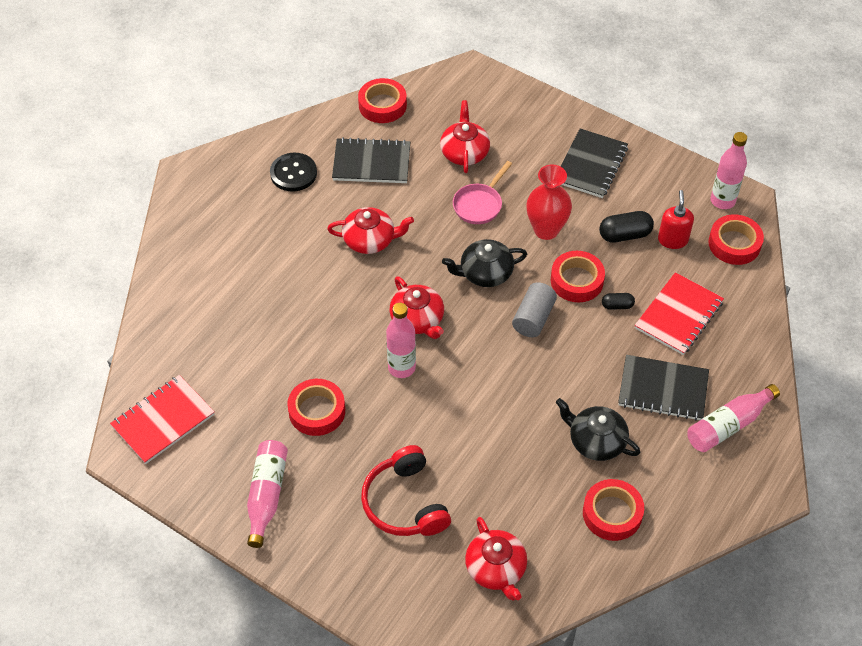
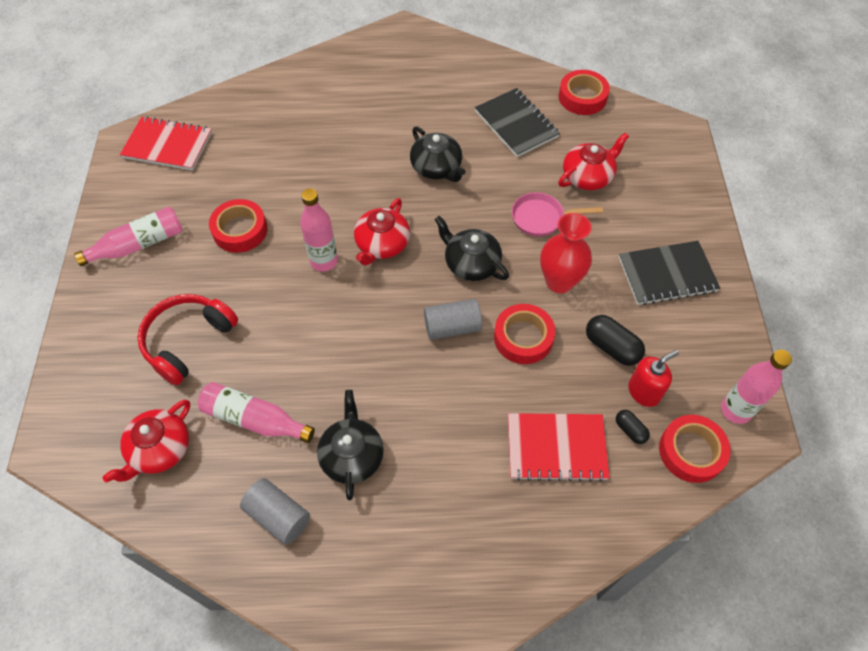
camera: 55 degrees right, 5 degrees up
(293, 173) = (460, 85): black button -> none
(370, 240) = (436, 167): red teapot -> black teapot
(612, 513) = (278, 516): red tape -> grey cylinder
(617, 305) = (522, 387): black capsule -> black capsule (630, 430)
(663, 389) = (455, 483): black notebook -> none
(728, 425) = (457, 571): pink bottle -> pink bottle (254, 419)

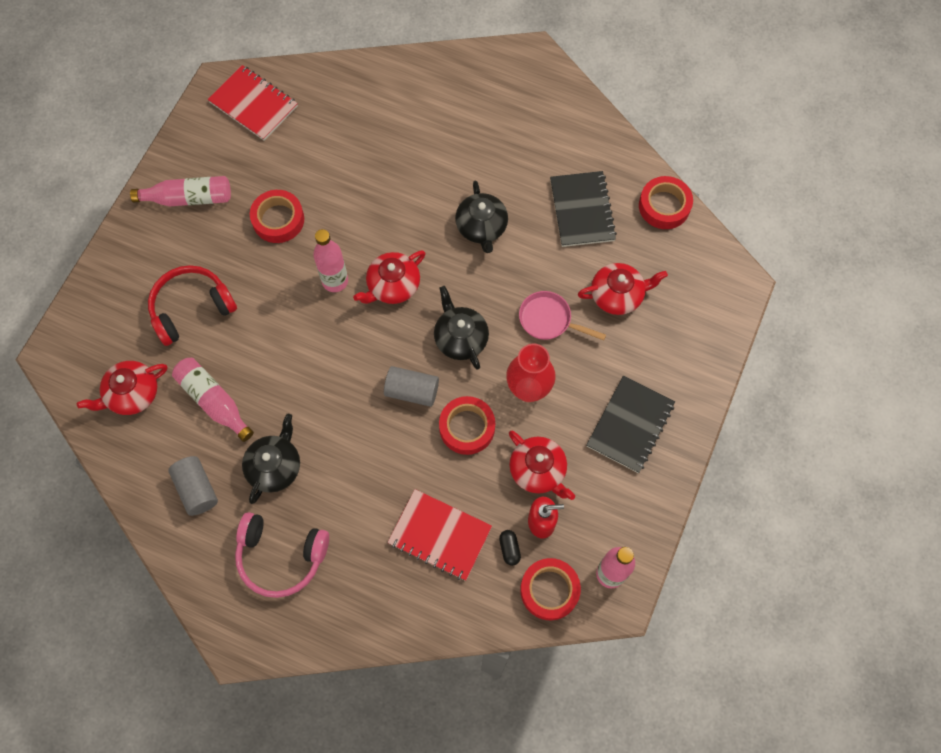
camera: 25 degrees right, 10 degrees up
(406, 544) = (281, 556): none -> pink headphones
(611, 347) = (538, 470): black capsule -> red teapot
(667, 274) = (630, 425): black notebook -> black notebook turned 75 degrees counterclockwise

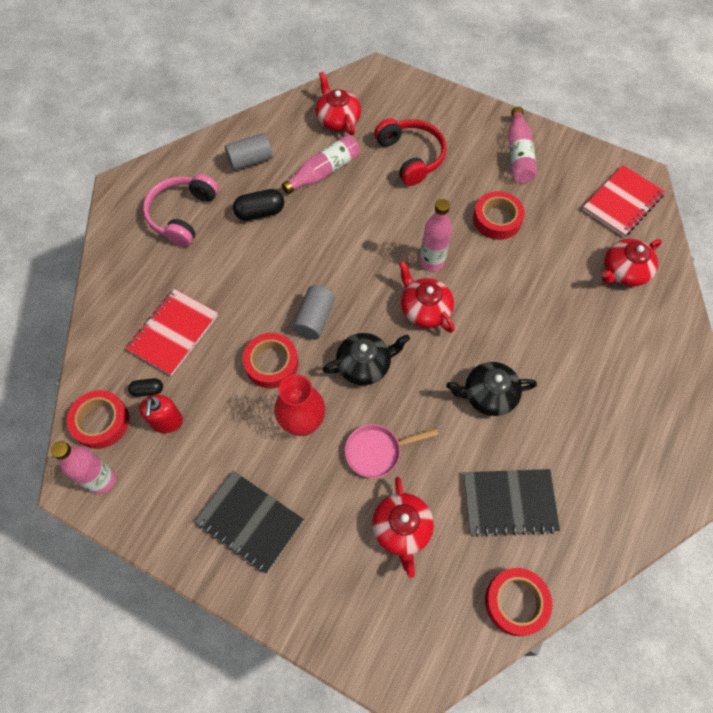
camera: 95 degrees right, 5 degrees down
(275, 466) = (260, 212): black teapot -> black capsule
(538, 470) = (218, 424): red teapot -> red teapot (624, 271)
(549, 320) = (377, 451): pink pan -> pink pan turned 135 degrees counterclockwise

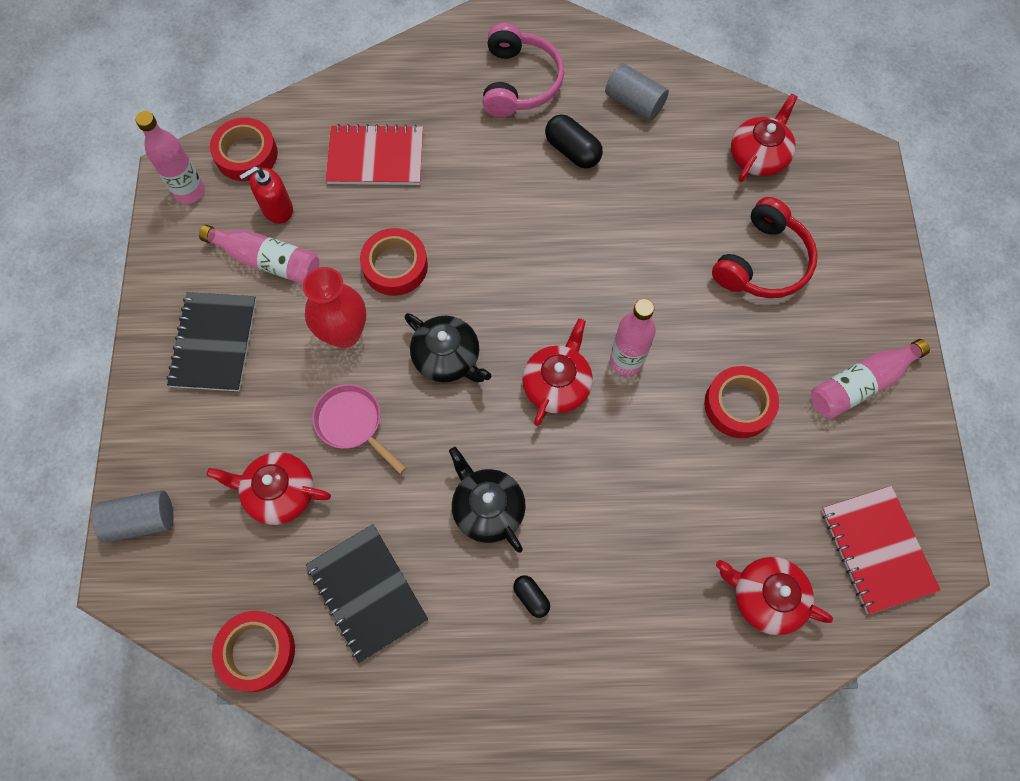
camera: 60 degrees right, 5 degrees up
(148, 390) = (300, 173): black capsule -> black capsule (531, 597)
(183, 215) = (519, 82): pink headphones -> pink headphones turned 105 degrees clockwise
(314, 319) = (473, 278): grey cylinder -> grey cylinder (141, 520)
(324, 171) = (673, 183): pink bottle -> pink bottle (268, 261)
(402, 529) = (279, 492): red teapot -> red teapot turned 45 degrees clockwise
(622, 202) = (877, 549): red notebook -> red notebook turned 60 degrees clockwise

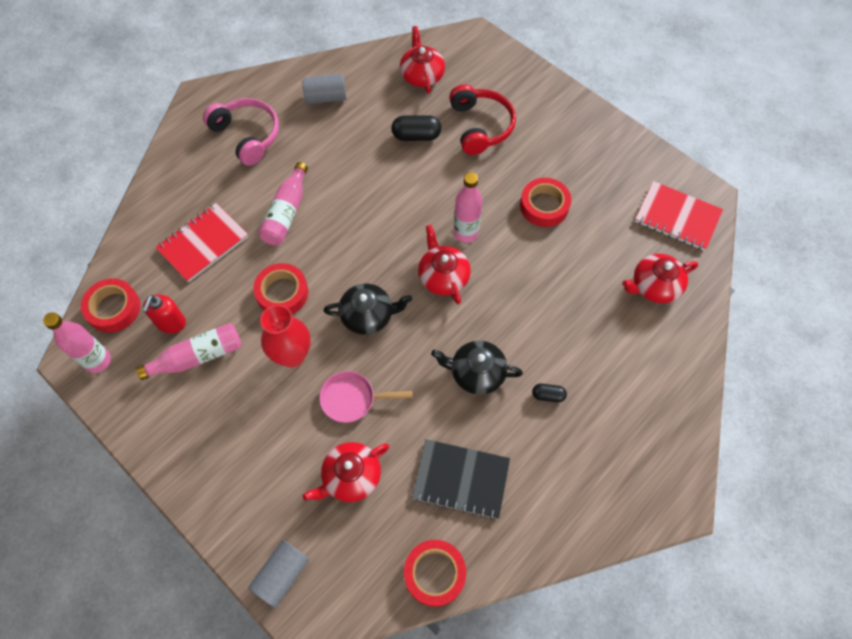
camera: 45 degrees left, 5 degrees down
(214, 343) = (215, 432): black notebook -> none
(572, 151) = (319, 149): black capsule -> black capsule (416, 136)
(860, 384) = (588, 147): pink bottle -> pink bottle (286, 212)

